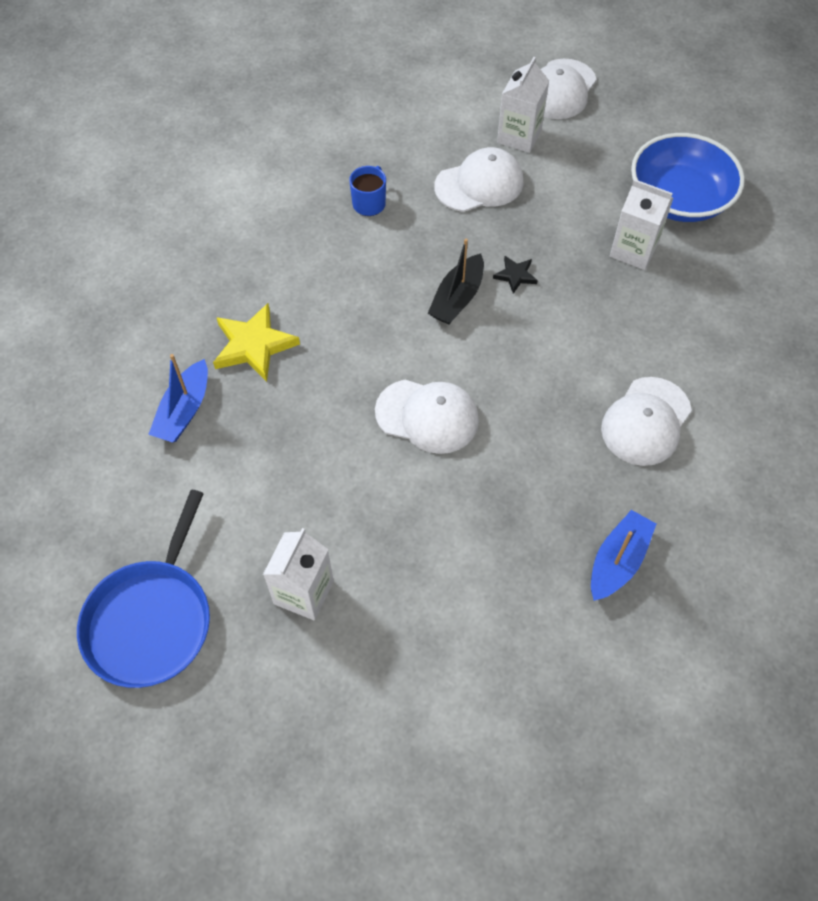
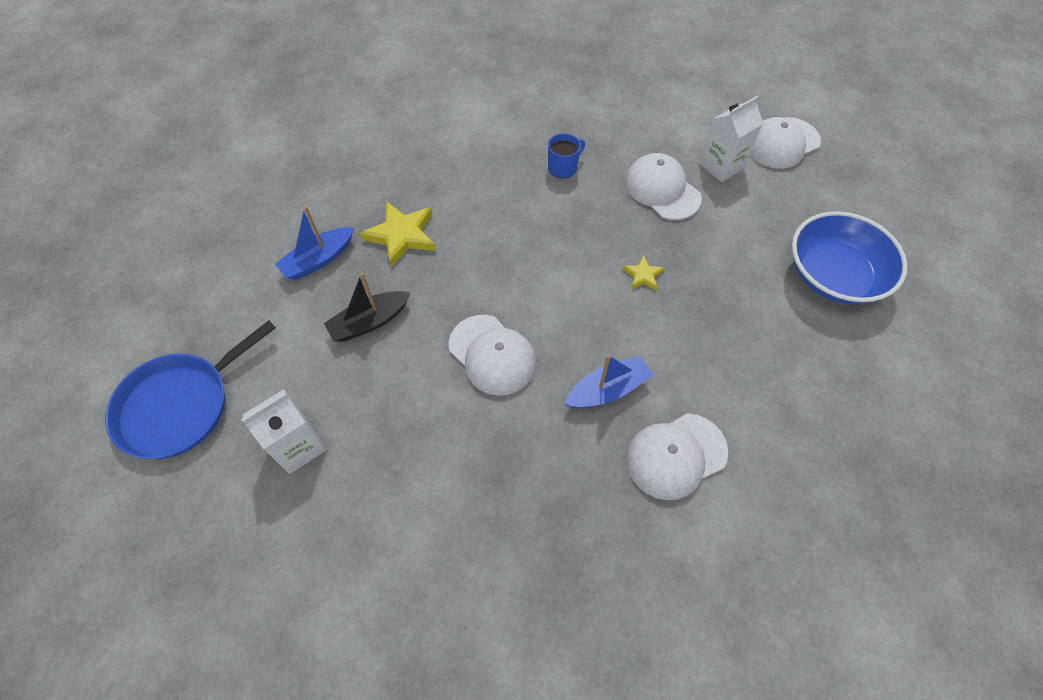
camera: 30 degrees right, 0 degrees up
(457, 298) = (582, 272): black boat -> black boat (369, 322)
(479, 184) = (662, 190): white cap -> white cap turned 135 degrees counterclockwise
(515, 275) = (643, 275): black star -> yellow star
(618, 561) = (567, 569): blue boat -> blue boat (607, 390)
(633, 250) = (762, 301): white carton -> none

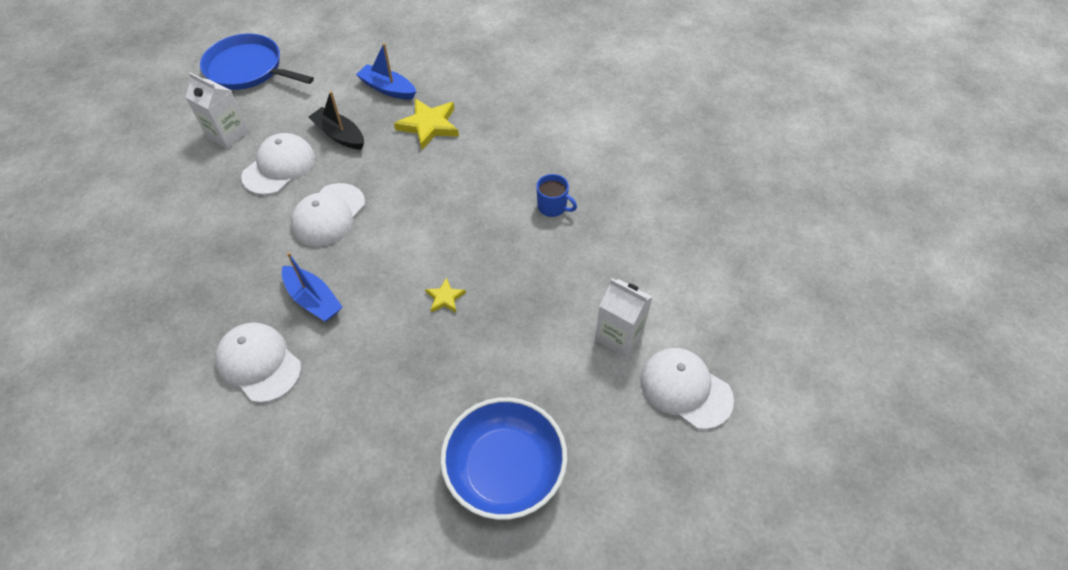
camera: 70 degrees right, 5 degrees down
(662, 190) = (560, 290): white cap -> white cap (279, 167)

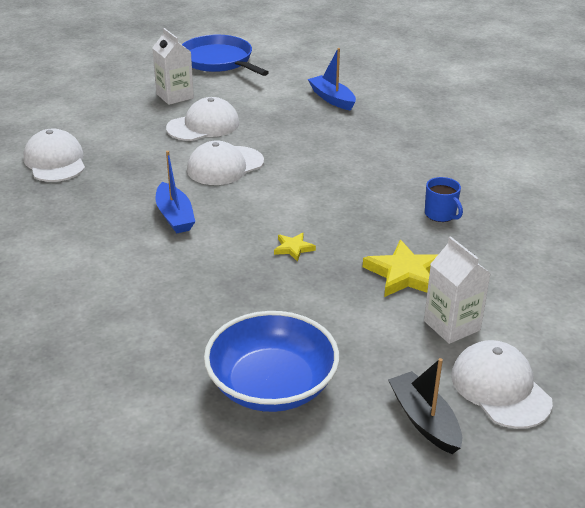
camera: 25 degrees right, 20 degrees down
(259, 363) = (101, 243): white cap -> white cap (55, 161)
(339, 135) = (269, 118): black boat -> black boat (424, 420)
(429, 125) = (354, 131): yellow star -> yellow star (405, 274)

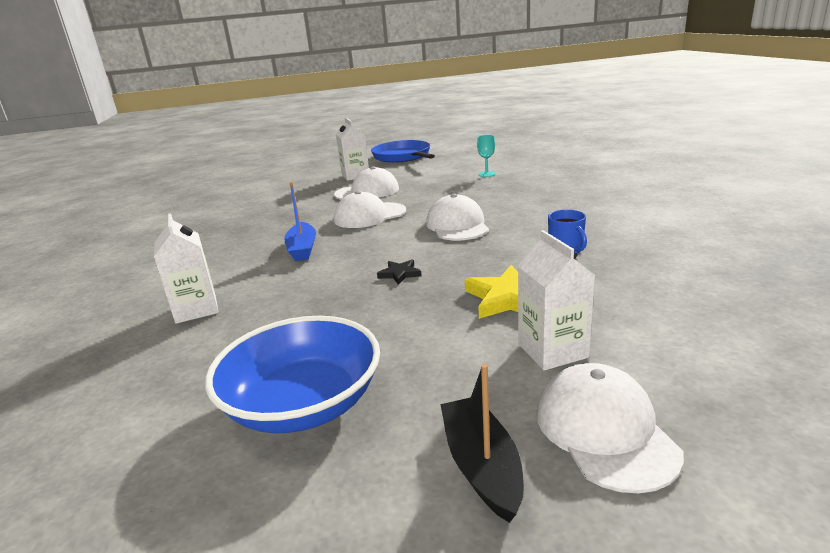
camera: 15 degrees right, 10 degrees down
(55, 161) = (232, 214): white cap -> white cap (457, 225)
(110, 298) = (196, 309): none -> white carton
(293, 248) = (399, 274): yellow star -> black star
(332, 99) = (486, 174): blue boat -> turquoise goblet

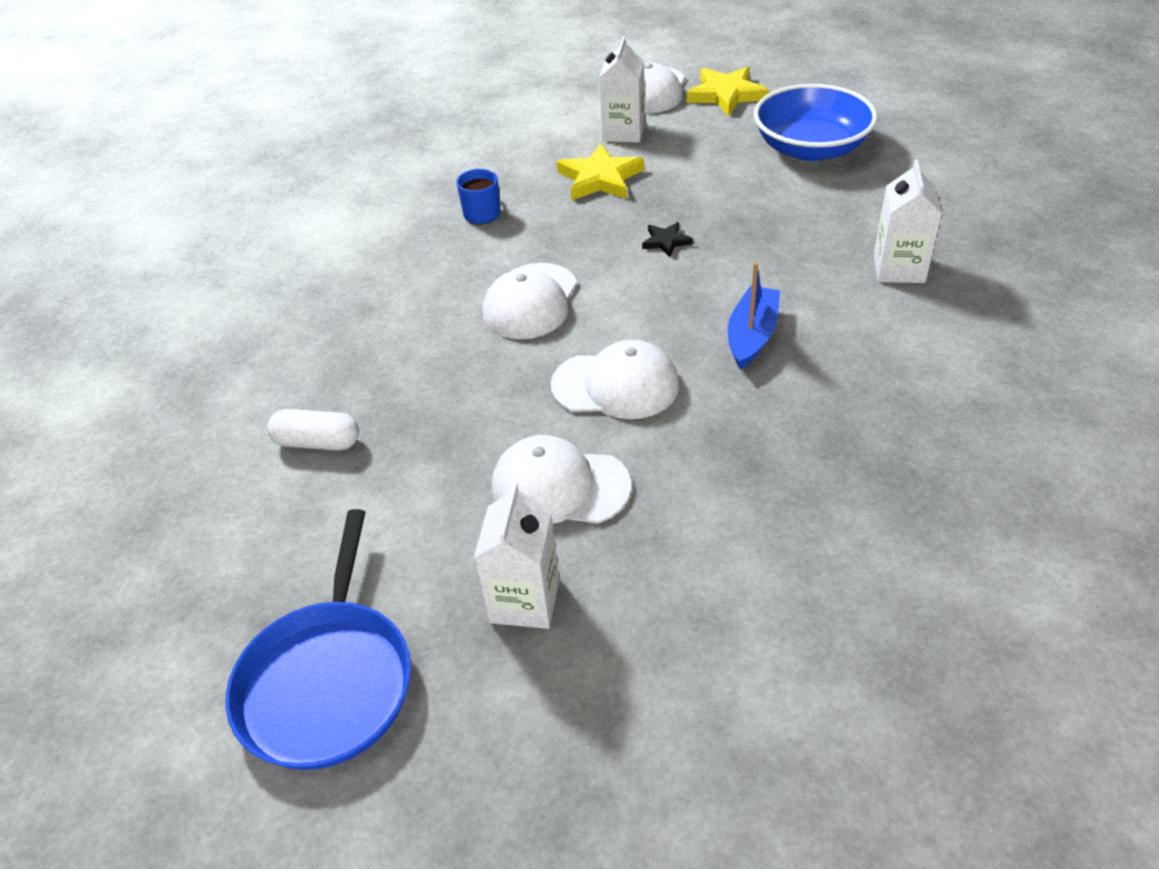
camera: 150 degrees left, 20 degrees up
(482, 466) = (726, 95): black boat -> yellow star
(486, 174) = (317, 442): turquoise goblet -> white capsule

